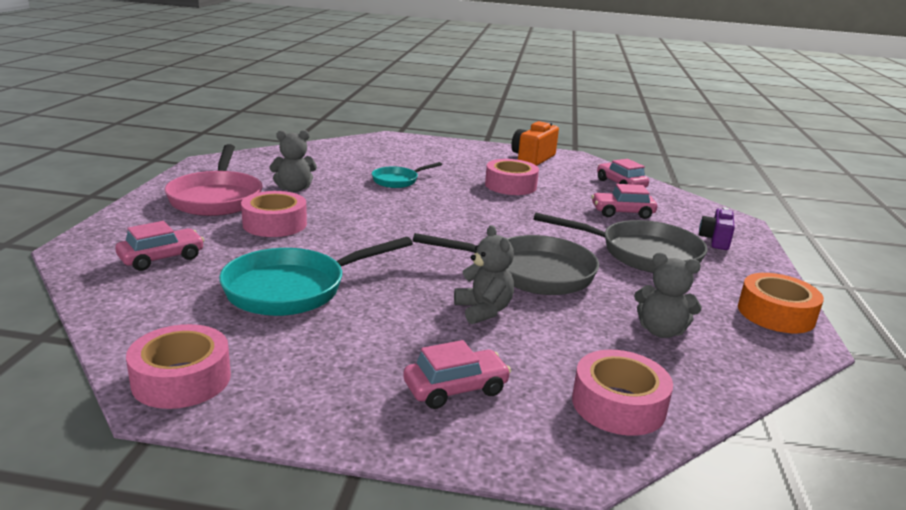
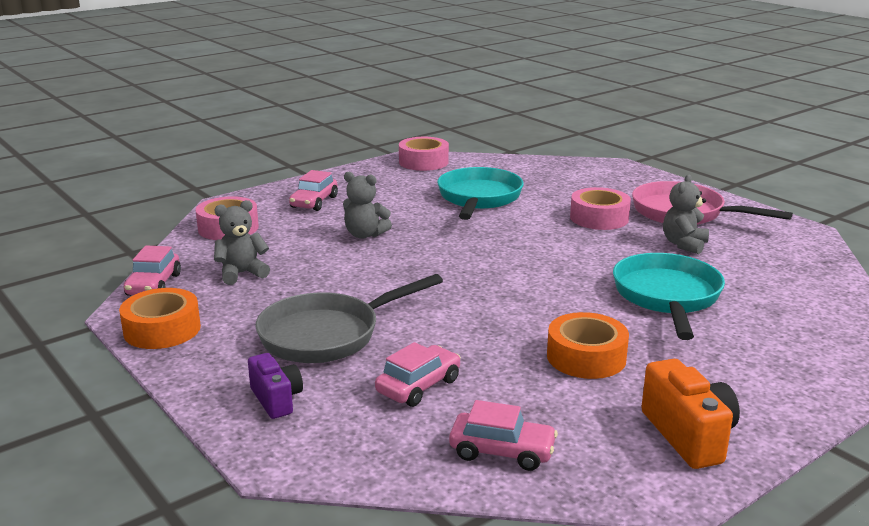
camera: 135 degrees right, 0 degrees up
(162, 258) = (574, 180): pink car -> pink car (153, 285)
(398, 181) = (667, 297): turquoise pan -> turquoise pan, size x1.80
(510, 185) = (586, 357): pink tape -> orange tape
(531, 273) = (381, 270): grey pan -> none

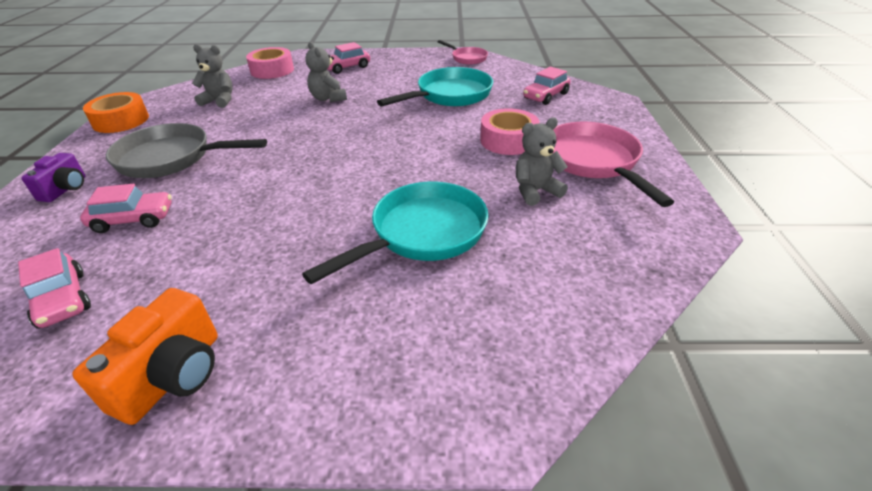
camera: 40 degrees right, 15 degrees up
(153, 285) = (173, 93): pink car -> pink car (545, 96)
(423, 162) = (467, 58): pink tape -> pink pan
(586, 357) = (259, 255): orange tape -> none

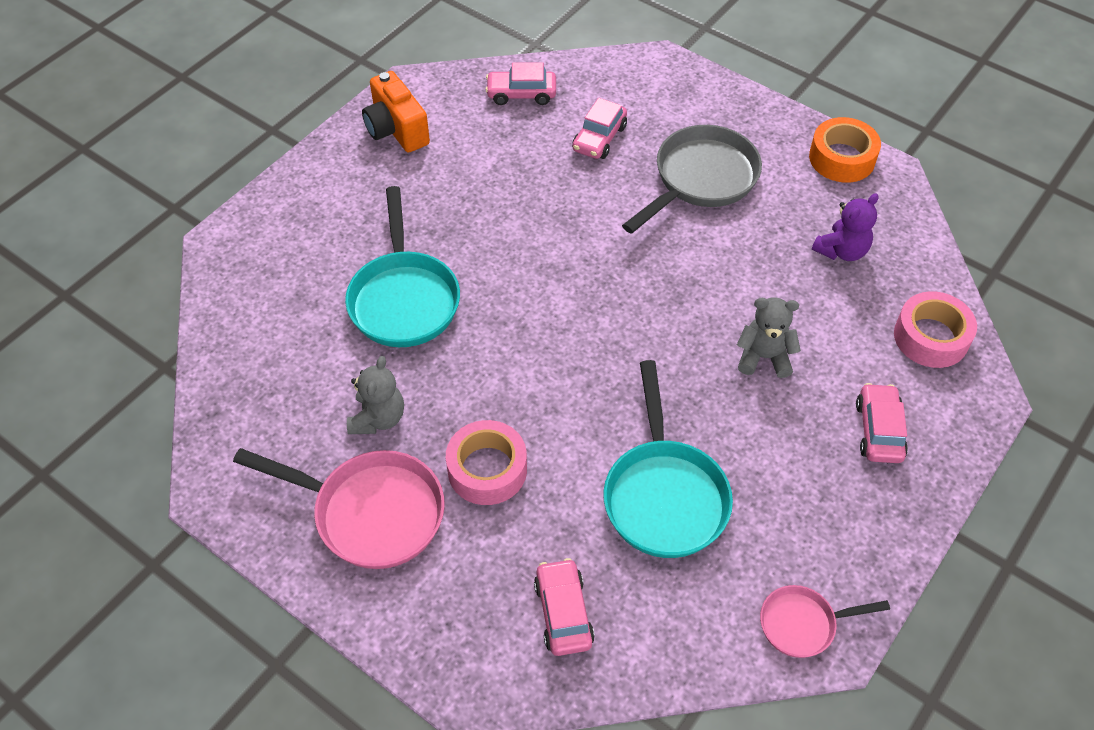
camera: 125 degrees right, 15 degrees up
(66, 189) = (695, 106): purple camera -> none
(219, 101) = (841, 251): grey teddy bear -> purple teddy bear

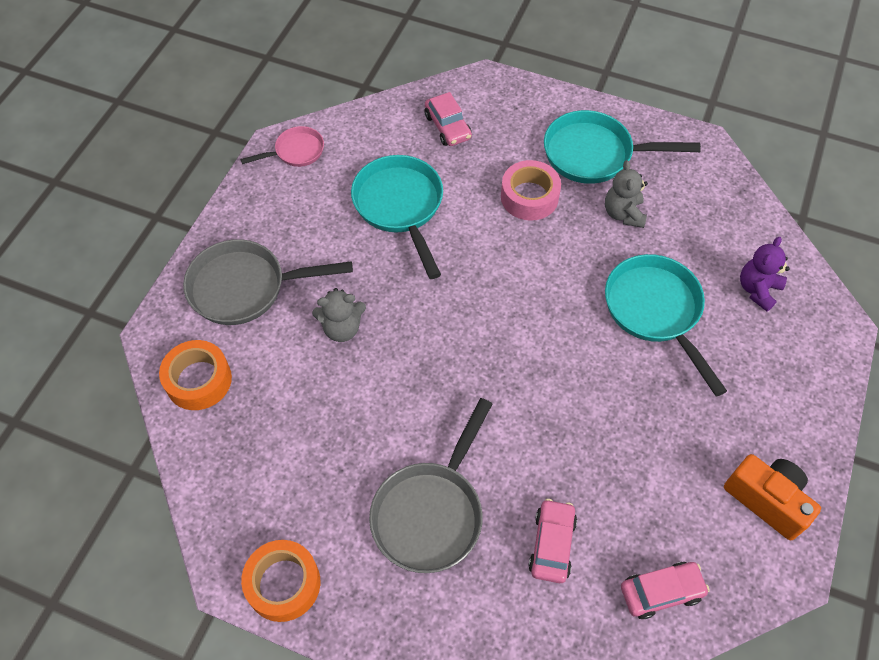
camera: 165 degrees right, 5 degrees up
(370, 512) = (594, 154): pink pan -> turquoise pan
(841, 251) = (280, 456): purple teddy bear -> purple teddy bear (757, 290)
(879, 430) = (245, 288): pink car -> grey pan
(931, 337) = (198, 380): pink tape -> orange tape

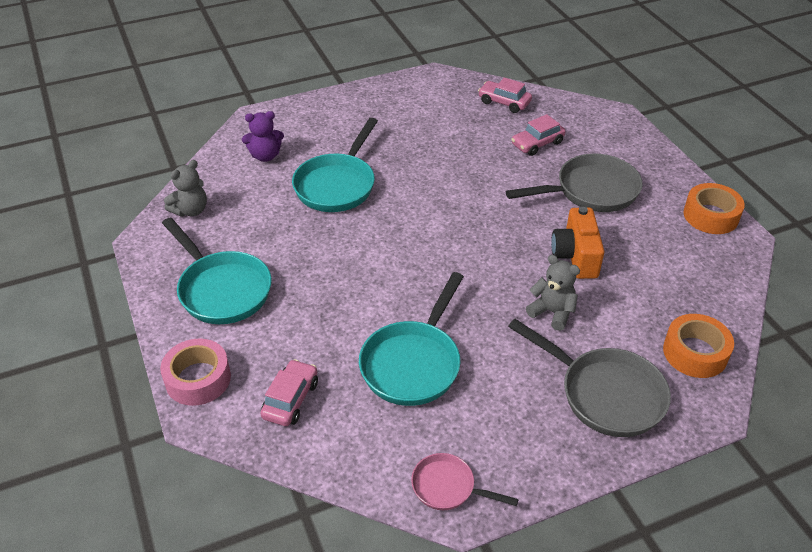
camera: 135 degrees left, 15 degrees down
(529, 197) = (310, 297): pink tape -> pink tape (198, 379)
(623, 213) = (268, 241): grey teddy bear -> grey teddy bear (190, 210)
(767, 500) = (407, 95): orange camera -> orange camera (575, 256)

